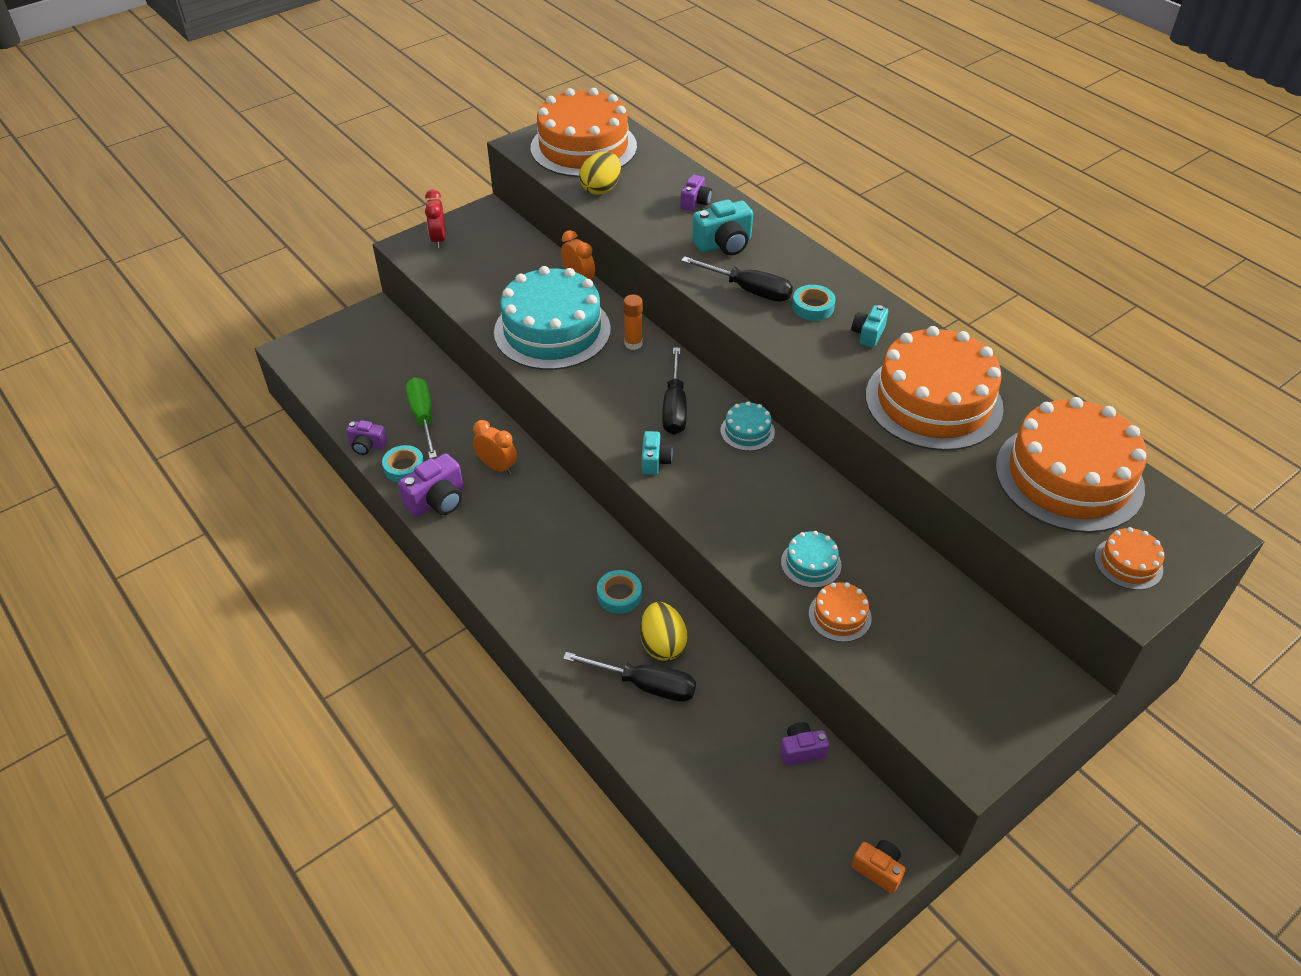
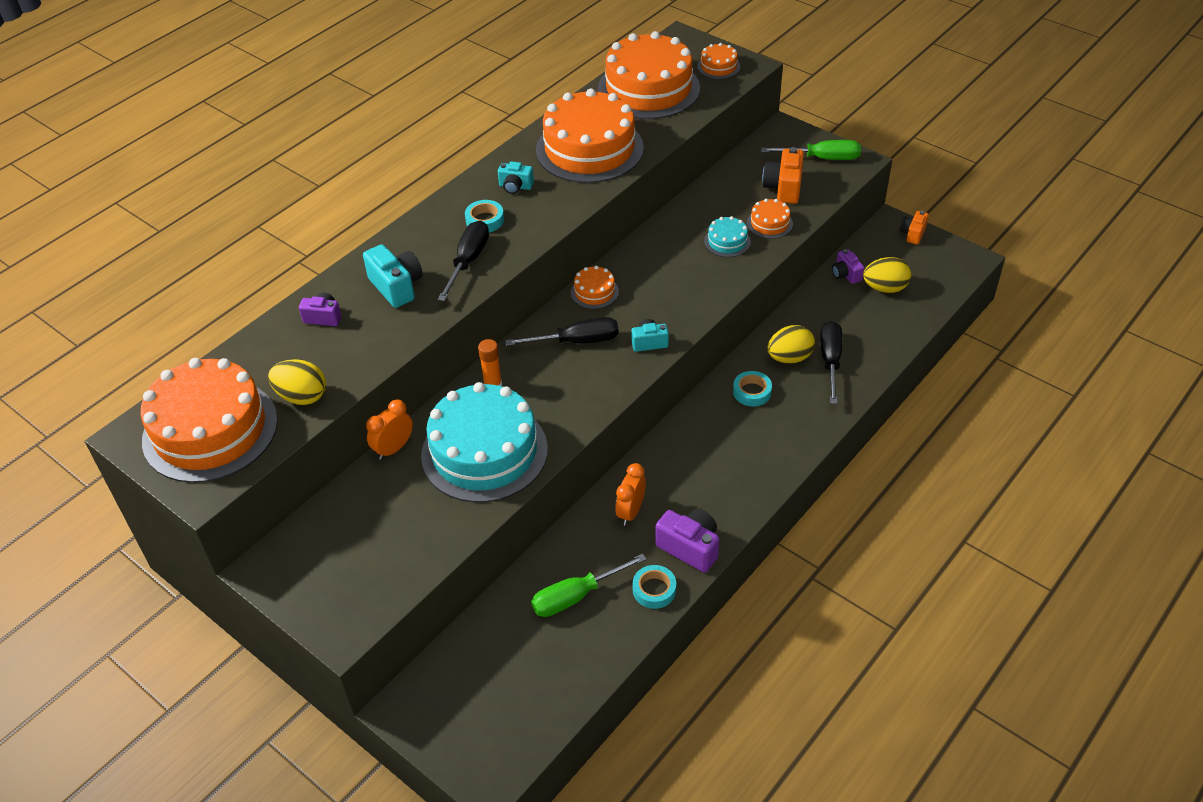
camera: 100 degrees left, 0 degrees up
(367, 445) = (632, 635): purple camera -> none
(438, 239) = (326, 603): red clock -> none
(747, 431) = (594, 292): turquoise cake -> orange cake
(764, 790) = (885, 288): none -> yellow egg
(915, 650) = (783, 188): none -> orange camera
(983, 718) = (822, 158): none -> green screwdriver

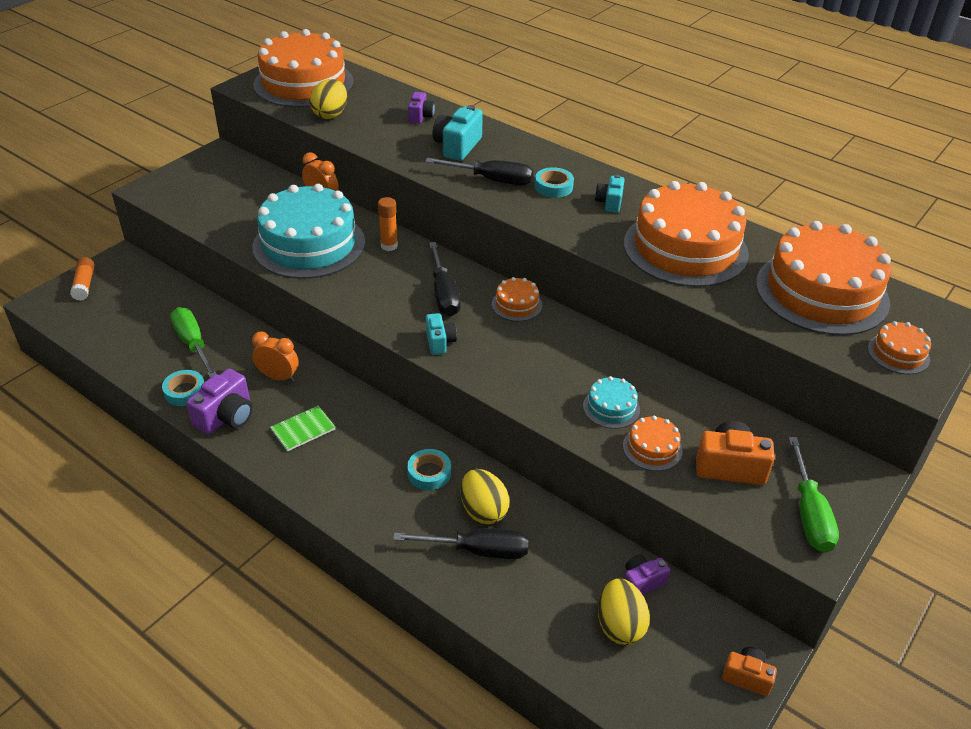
camera: 85 degrees right, 5 degrees down
(396, 287) = (457, 146): turquoise camera -> turquoise camera turned 150 degrees clockwise
(454, 738) = (84, 284): none -> orange glue stick
(704, 484) = (303, 429): none -> green notebook

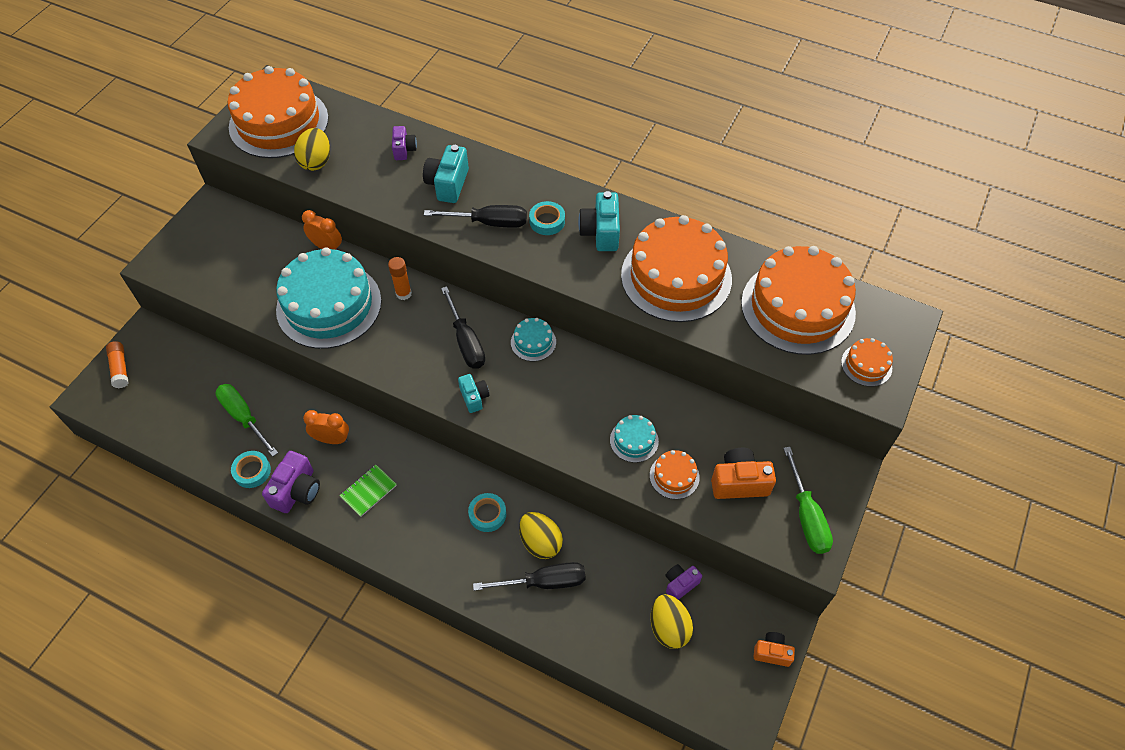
camera: 10 degrees left, 15 degrees up
(517, 304) = (533, 342): orange cake -> turquoise cake
(609, 203) = (601, 232): turquoise camera -> turquoise camera, size x1.61

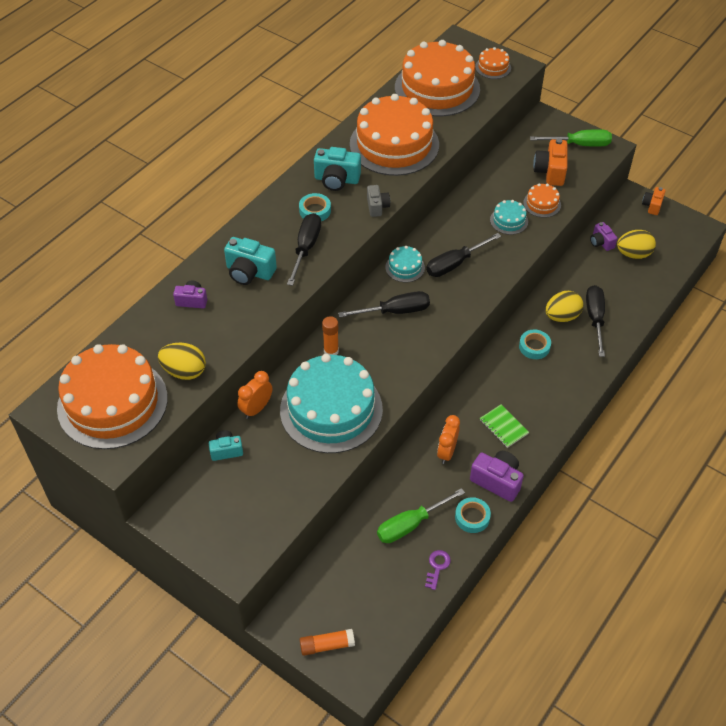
camera: 80 degrees left, 5 degrees down
(195, 446) = (437, 567): none -> purple key
(474, 397) = (454, 311): turquoise camera -> turquoise camera (226, 450)
(548, 390) = (454, 264): none -> black screwdriver
(565, 275) = (377, 207): none -> grey camera

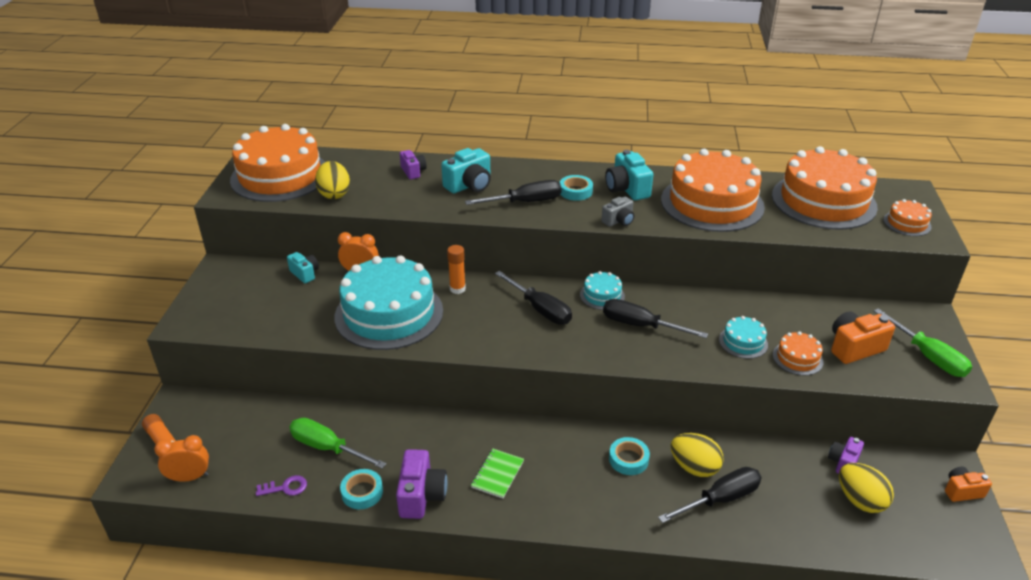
camera: 60 degrees right, 15 degrees down
(249, 272) = (469, 185): turquoise camera -> turquoise camera turned 120 degrees counterclockwise
(447, 452) = (433, 441): orange clock -> orange clock (189, 477)

